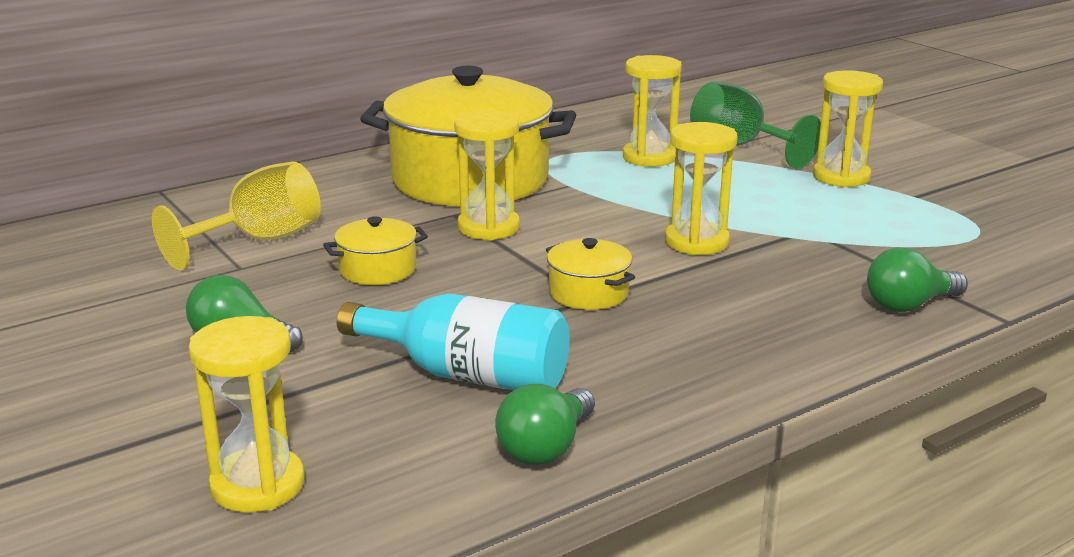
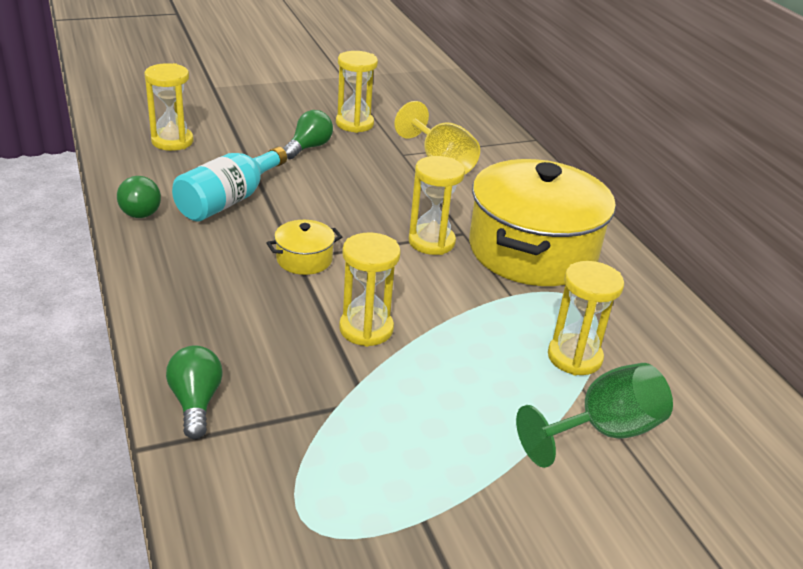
camera: 100 degrees right, 10 degrees up
(377, 269) = (379, 193): yellow pot -> none
(546, 448) = (140, 209): green light bulb -> green light bulb turned 150 degrees counterclockwise
(841, 177) = (494, 480): yellow hourglass -> yellow hourglass (354, 124)

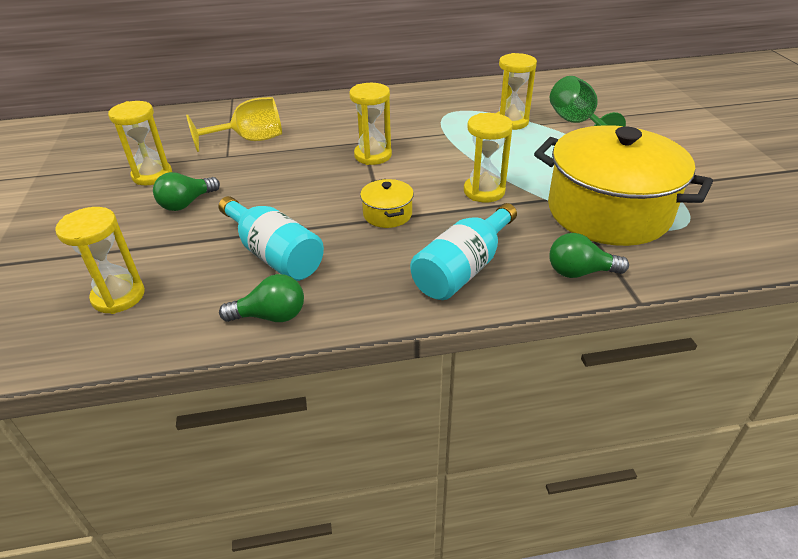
camera: 75 degrees left, 5 degrees up
(204, 313) = (463, 269): none -> turquoise bottle
(308, 147) = (187, 203): green light bulb -> green light bulb turned 90 degrees counterclockwise
(532, 251) = (392, 119): yellow pot -> yellow pot (608, 211)

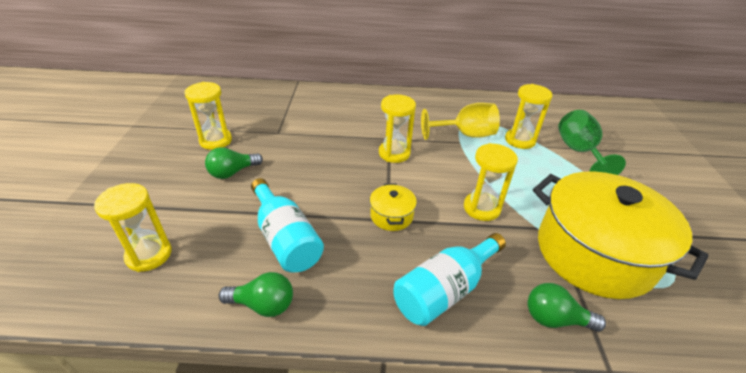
camera: 10 degrees right, 0 degrees up
(250, 140) = (300, 121): yellow goblet -> yellow goblet (465, 135)

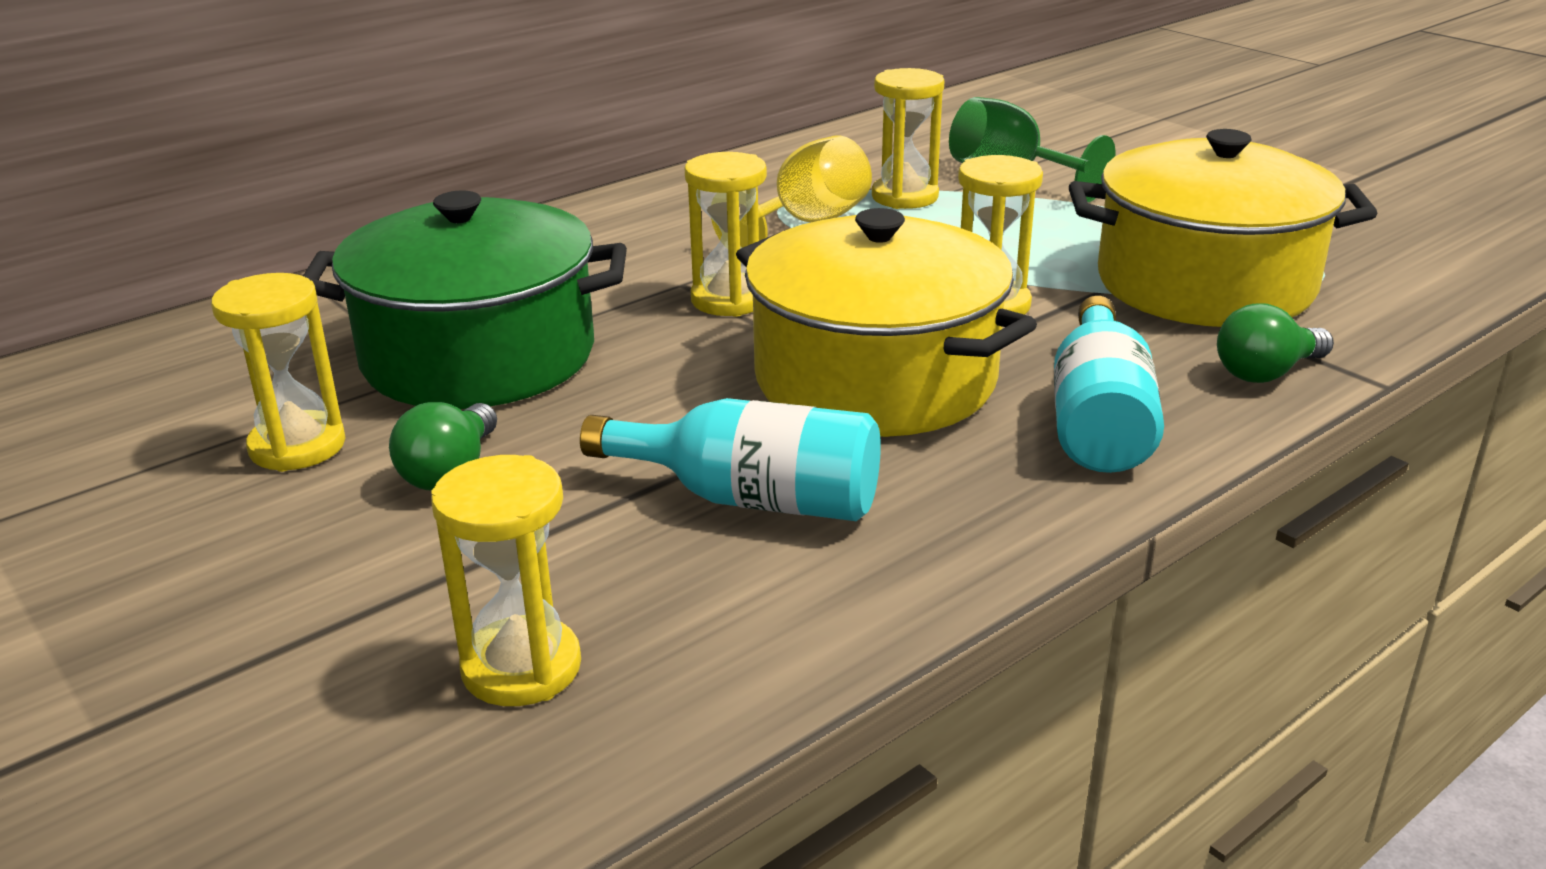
camera: 40 degrees left, 10 degrees down
(263, 305) = (874, 590): green light bulb -> none
(296, 135) = (479, 356): none -> green pot
(391, 216) = (875, 380): yellow pot -> yellow pot, size x2.43

